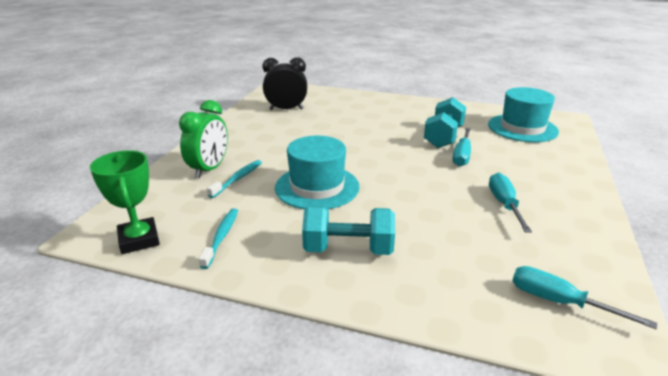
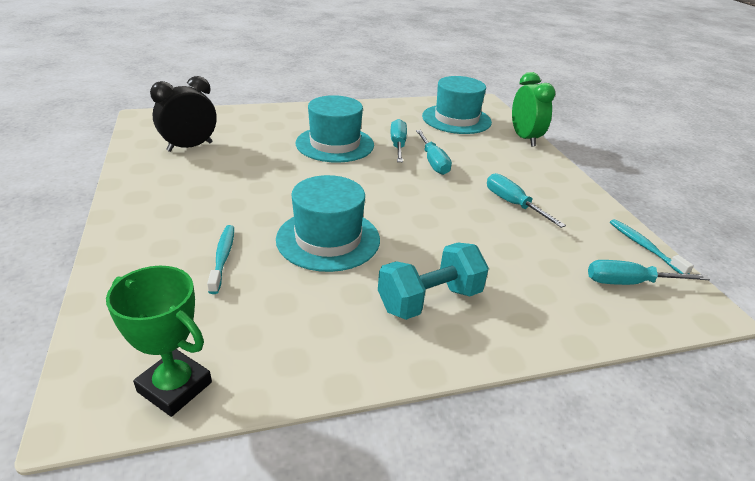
camera: 35 degrees left, 5 degrees up
(209, 169) = (170, 256): green clock -> green clock (524, 138)
(221, 237) = (281, 339): turquoise toothbrush -> turquoise toothbrush (644, 247)
(390, 126) = (335, 144): none -> turquoise hat
(443, 137) = (398, 145): turquoise dumbbell -> turquoise screwdriver

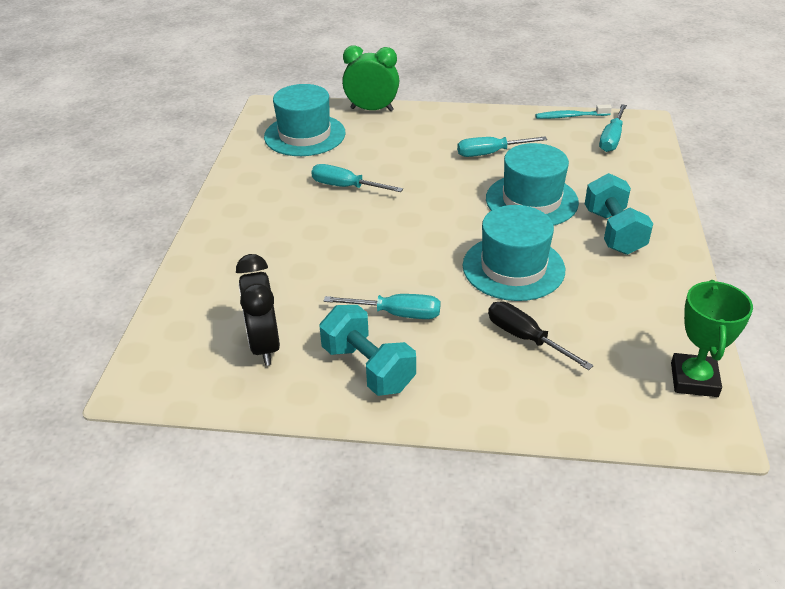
camera: 65 degrees left, 5 degrees up
(170, 187) = (368, 368): none -> turquoise dumbbell
(174, 387) = (694, 379): green trophy -> green trophy turned 45 degrees counterclockwise
(223, 257) = (525, 338): turquoise toothbrush -> black screwdriver
(335, 144) = (320, 228): turquoise hat -> turquoise hat (531, 200)
(433, 162) = (394, 174): turquoise screwdriver -> turquoise screwdriver (397, 314)

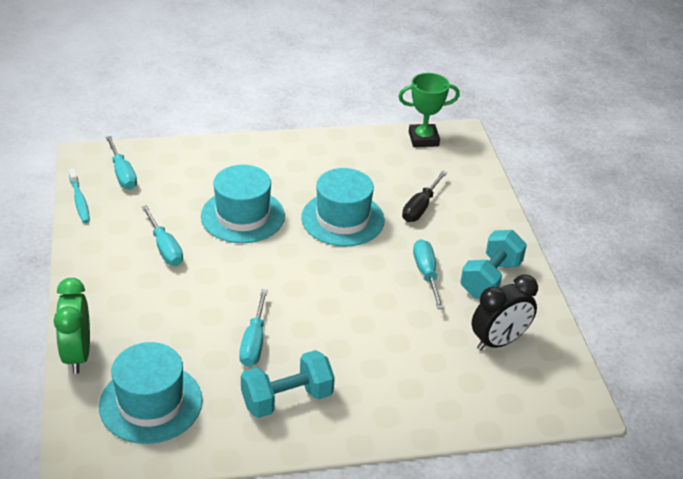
camera: 110 degrees left, 0 degrees up
(611, 139) = (123, 174): turquoise screwdriver -> turquoise screwdriver turned 60 degrees clockwise
(613, 232) = (275, 171): turquoise dumbbell -> turquoise dumbbell (287, 399)

